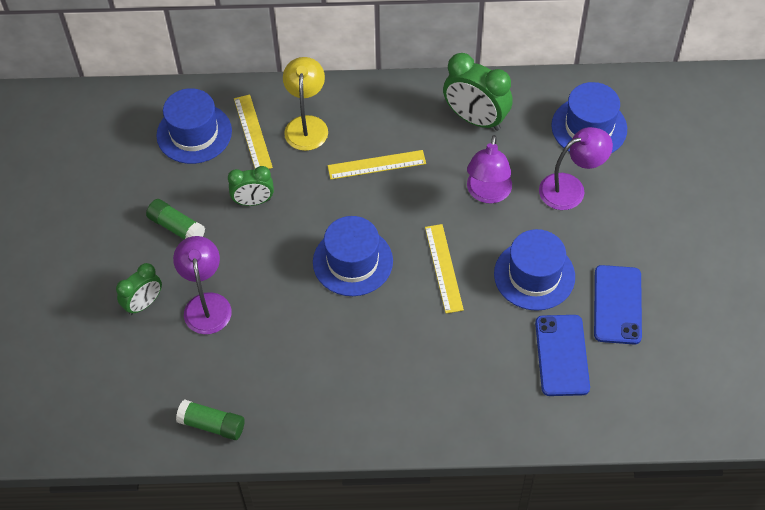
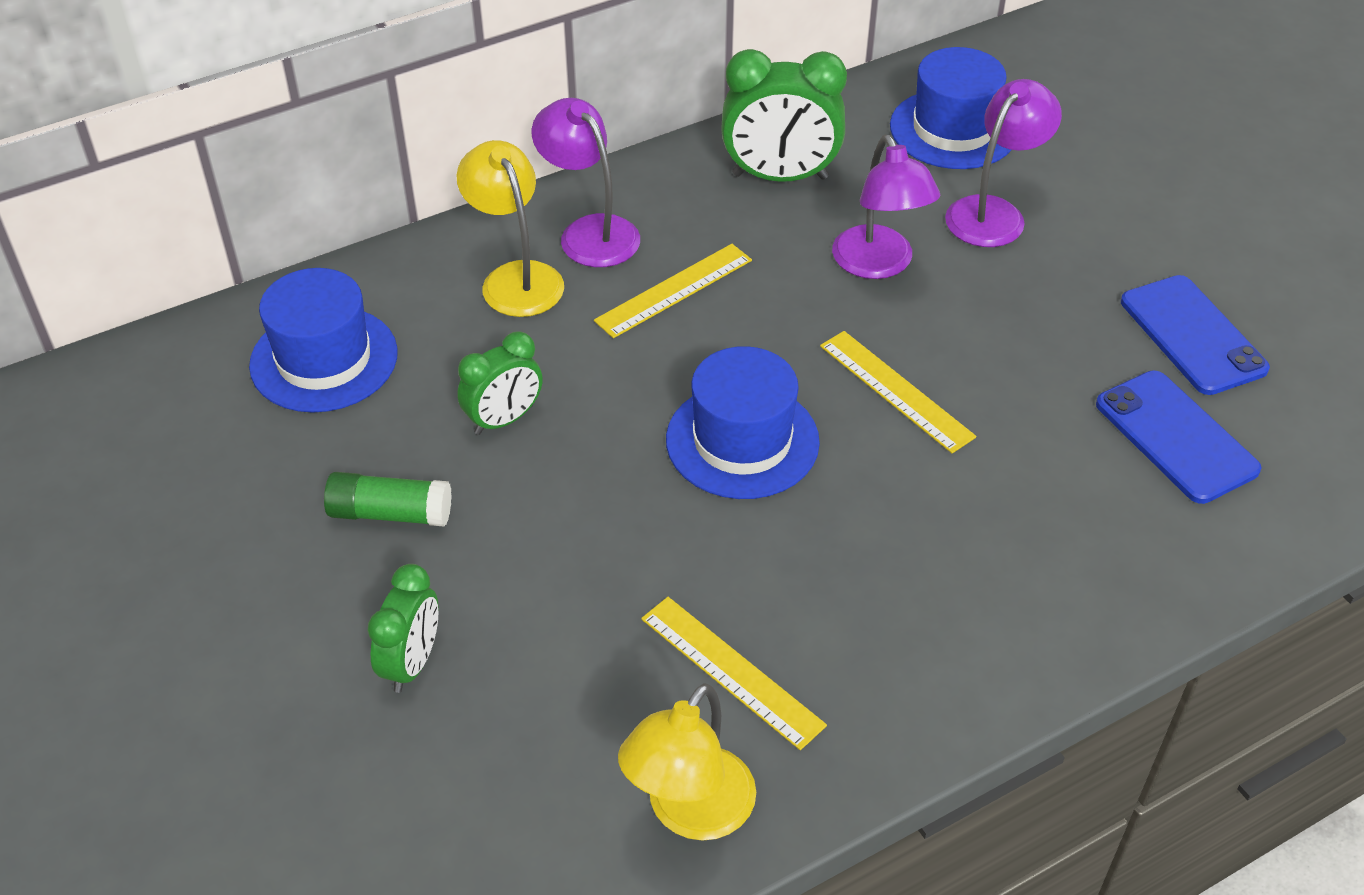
camera: 30 degrees left, 10 degrees down
(206, 304) = (533, 612): purple lamp -> purple lamp (589, 232)
(212, 425) = (689, 812): green glue stick -> yellow lamp
(252, 132) = (429, 321): yellow ruler -> yellow ruler (731, 671)
(534, 275) = (1040, 345): blue hat -> none

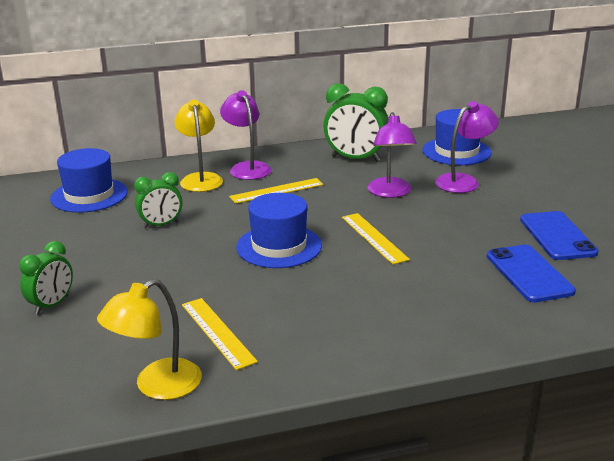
camera: 15 degrees right, 20 degrees down
(390, 513) = (81, 250): green glue stick -> none

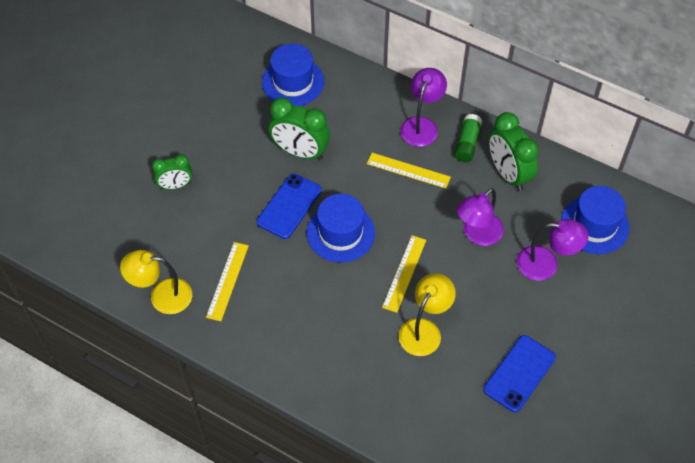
camera: 45 degrees right, 30 degrees up
(161, 225) = (300, 152): green clock -> green clock, size x1.63
(200, 179) = (377, 115): yellow lamp -> yellow lamp (424, 330)
(299, 160) = (467, 143): none -> green glue stick
(529, 273) = (448, 388): blue phone -> blue phone (289, 206)

